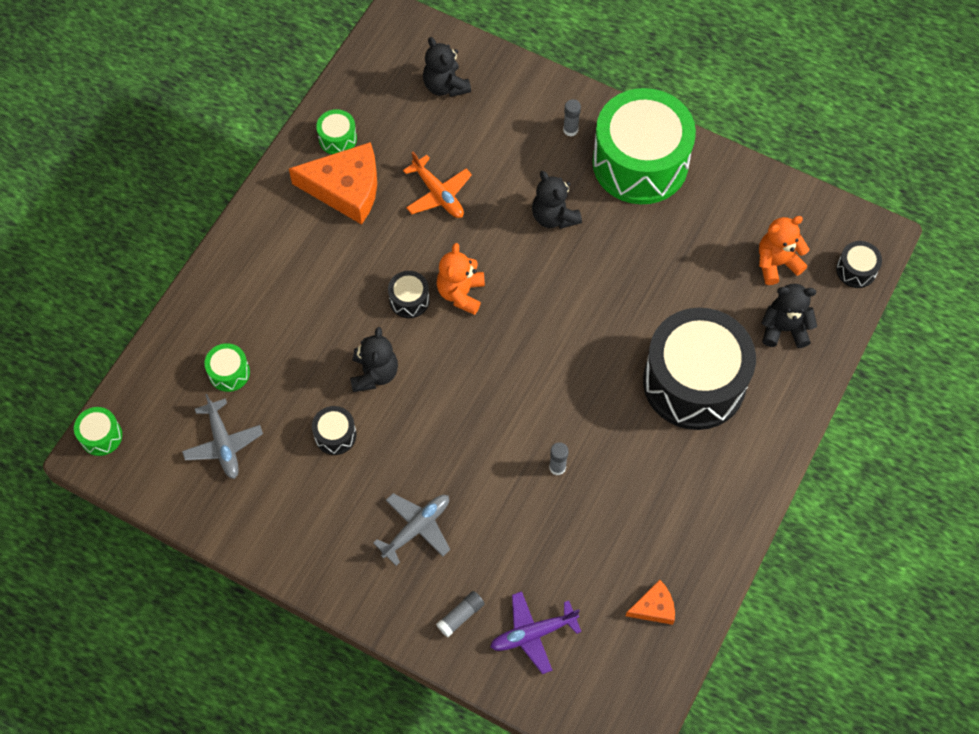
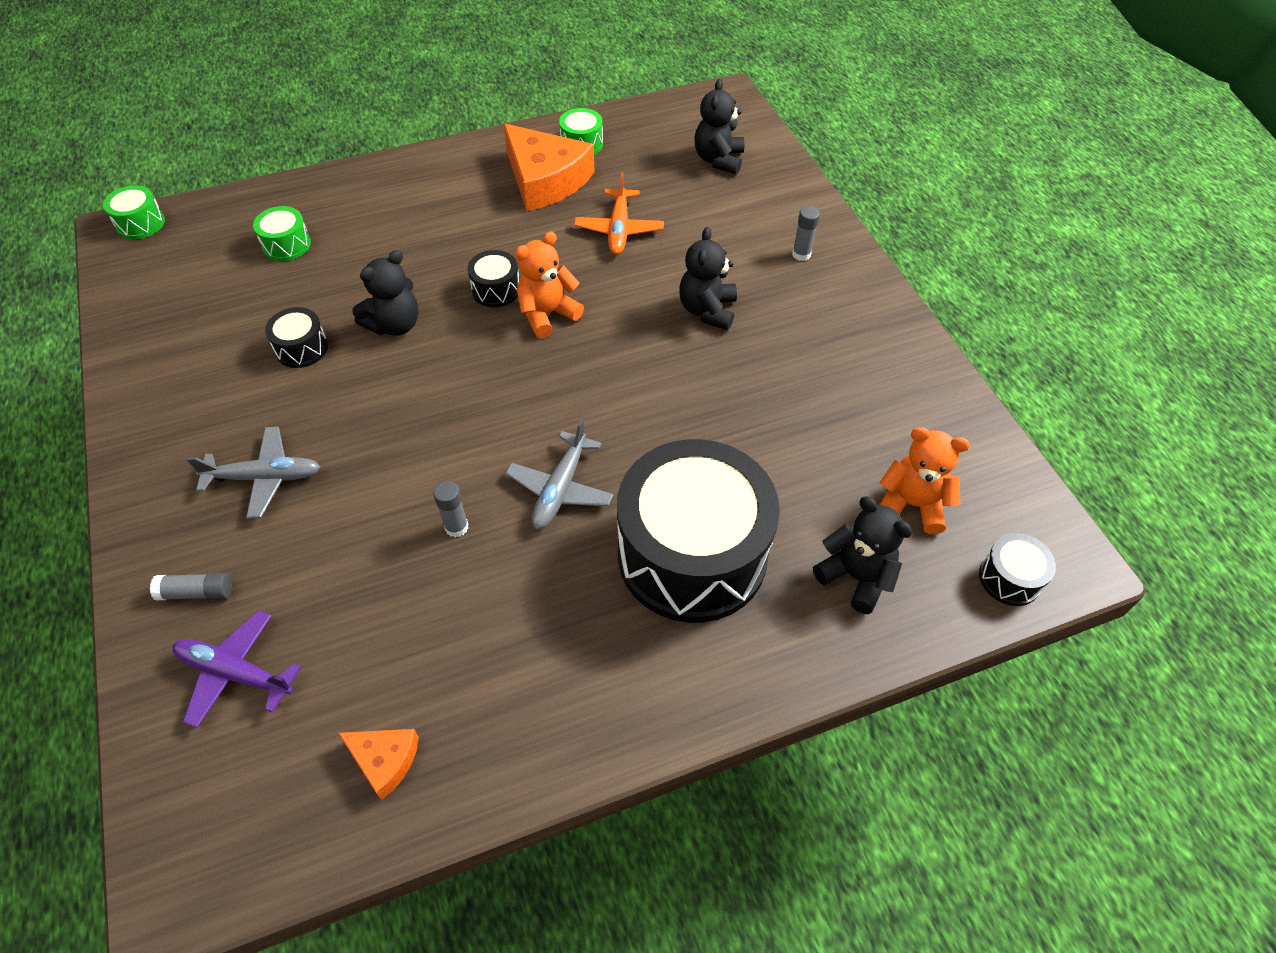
camera: 40 degrees right, 10 degrees down
(223, 444) = (211, 291): grey plane -> grey plane (560, 489)
(640, 163) = (845, 320): green drum -> none

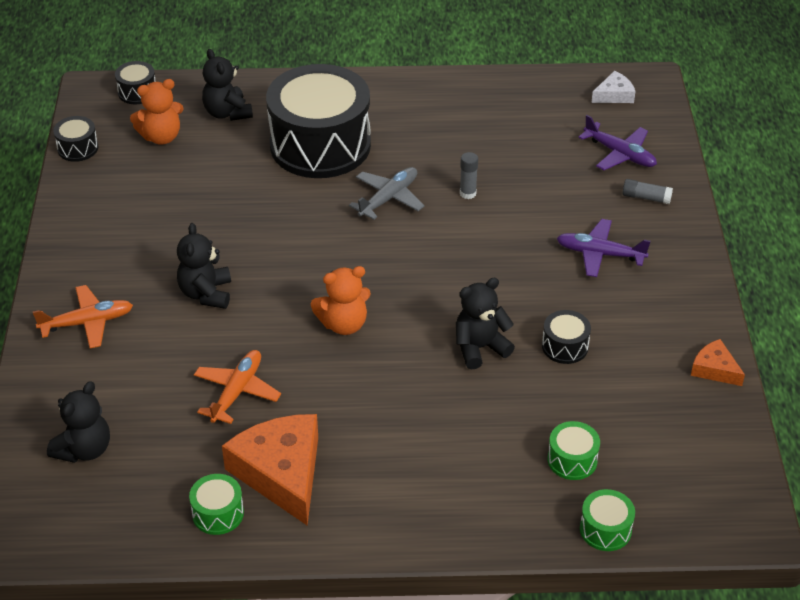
camera: 160 degrees left, 10 degrees down
(140, 223) = (730, 530): green drum -> green drum (605, 529)
(244, 826) = (614, 95): none -> white cheese
(265, 477) = (599, 254): grey plane -> purple plane
(384, 760) = (537, 101): orange cheese -> orange cheese (714, 369)
(496, 289) = (380, 358): black drum -> black drum (78, 148)
(707, 310) = (206, 293): black teddy bear -> black teddy bear turned 150 degrees clockwise
(801, 254) = (87, 323): grey glue stick -> orange plane
(911, 504) = (161, 137): orange teddy bear -> orange teddy bear turned 60 degrees counterclockwise

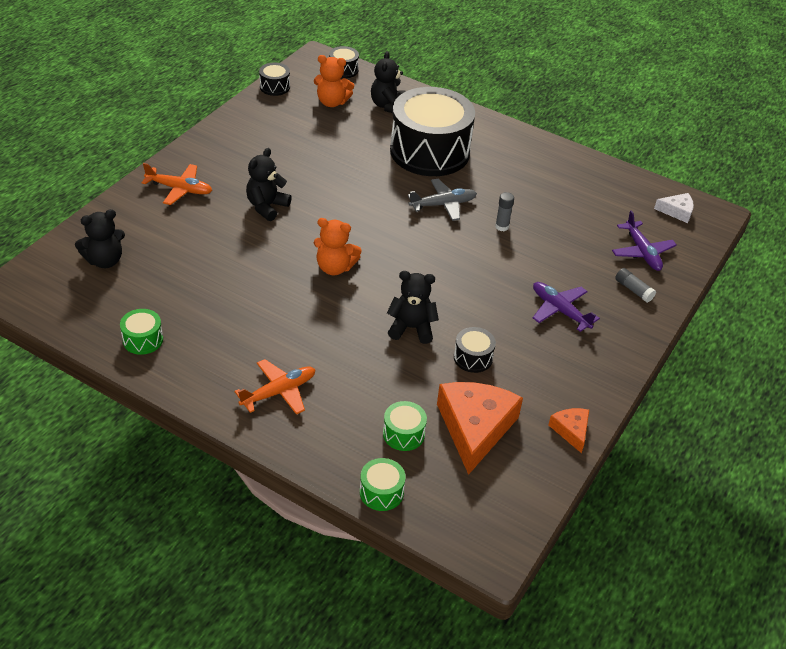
camera: 30 degrees right, 0 degrees up
(237, 391) = (227, 274): orange plane -> orange plane (279, 392)
(281, 473) = (205, 337): orange cheese -> orange cheese (475, 428)

